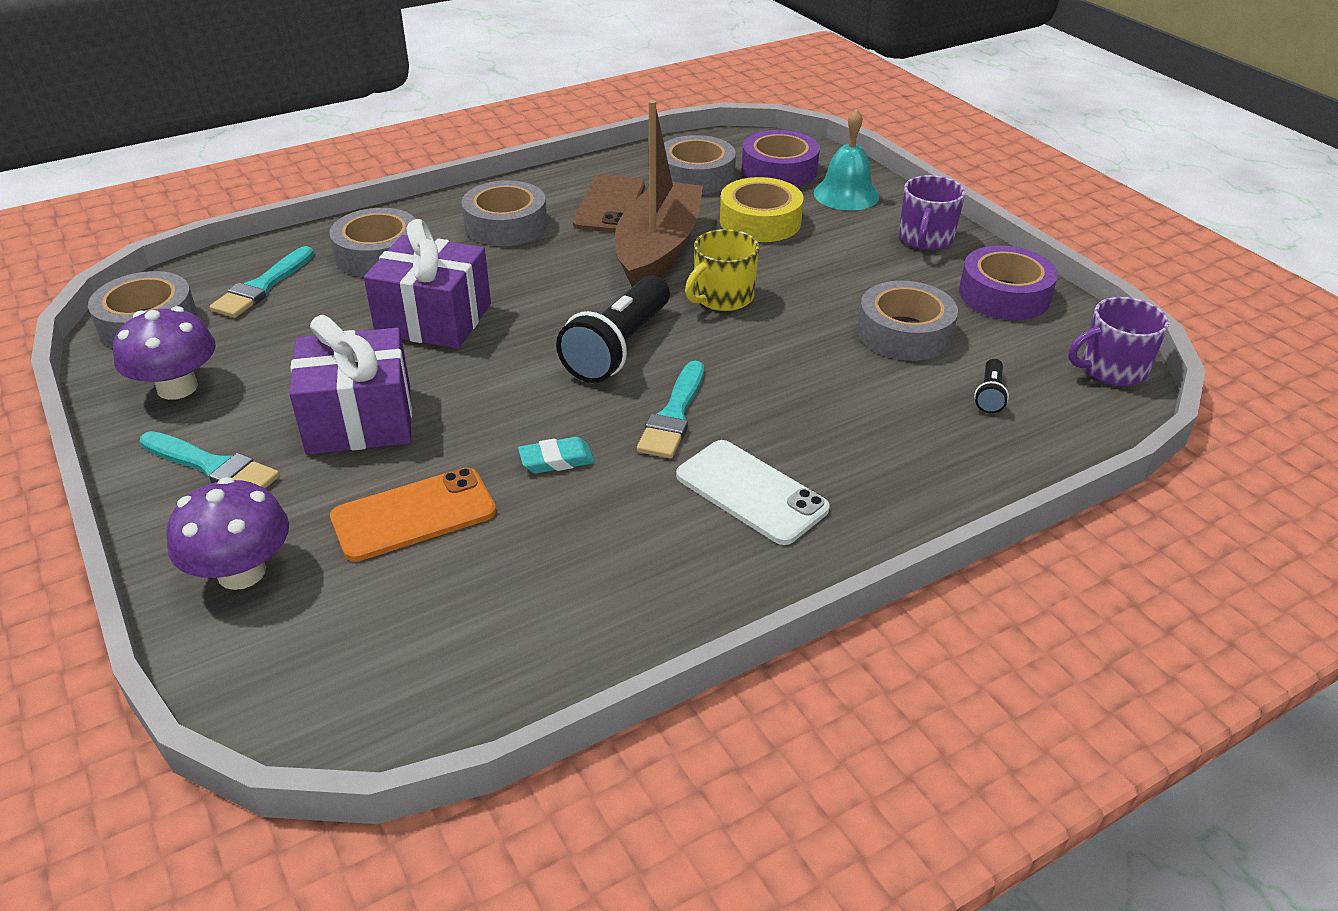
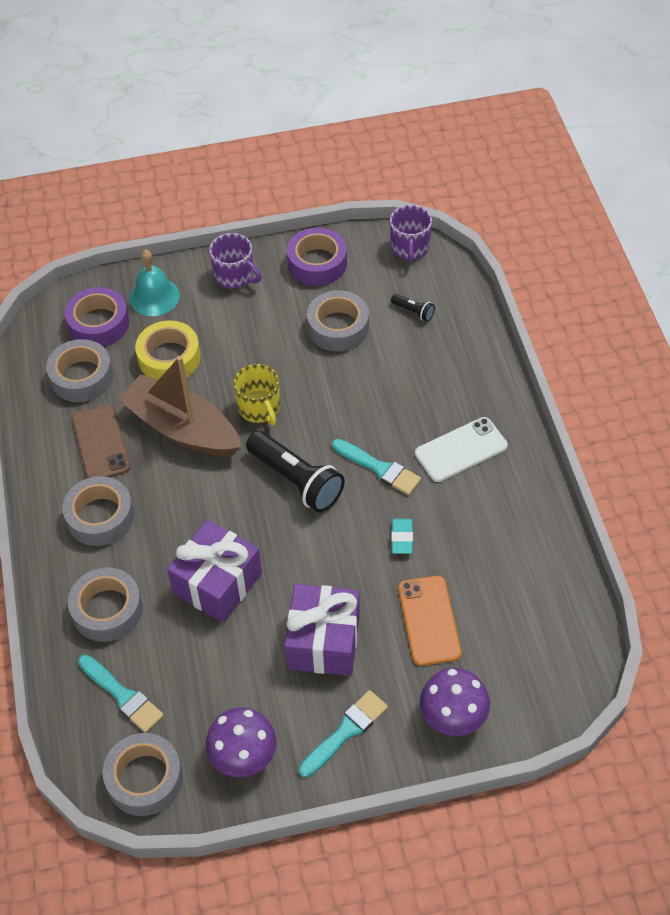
camera: 70 degrees left, 15 degrees up
(609, 205) = (100, 443): brown phone -> brown phone turned 45 degrees clockwise

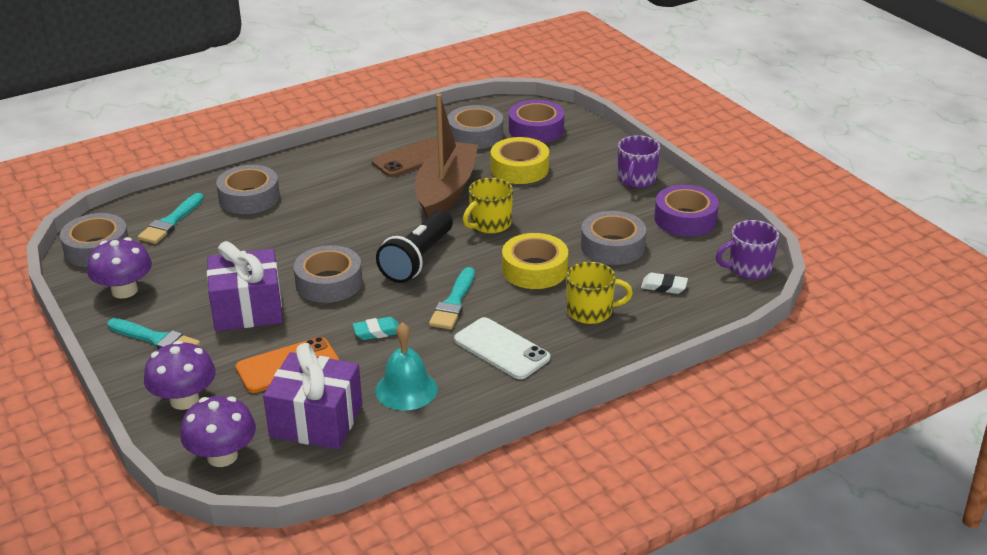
camera: 70 degrees right, 20 degrees down
(100, 517) = (338, 174): grey tape -> grey tape (329, 282)
(154, 296) = (583, 147): turquoise bell -> turquoise bell (406, 389)
(217, 583) = (291, 242): purple gift -> purple gift (316, 421)
(351, 394) = (534, 269): none -> yellow tape
(413, 311) = (664, 286): black flashlight -> white eraser
(430, 372) = (591, 311): none -> yellow mug
(544, 693) = (222, 456): none -> purple mushroom

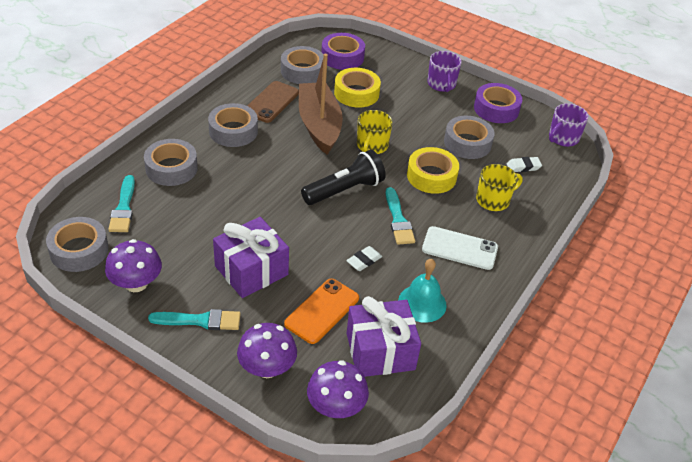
camera: 30 degrees left, 10 degrees up
(329, 282) = (295, 228): grey tape -> grey tape (233, 131)
(377, 332) = (364, 261): turquoise eraser -> white eraser
(417, 259) = (344, 190): black flashlight -> black flashlight turned 120 degrees counterclockwise

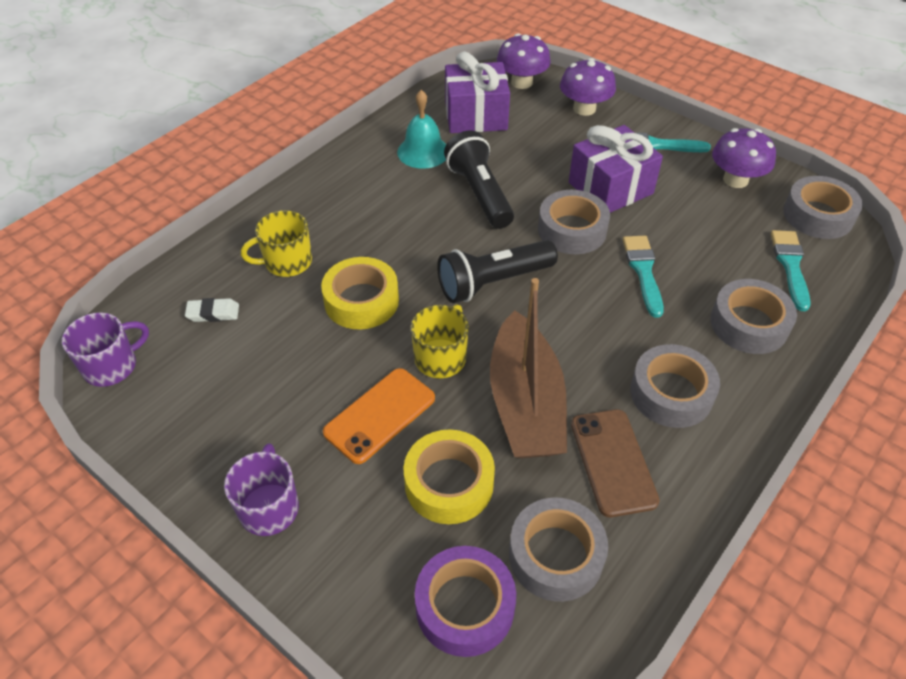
camera: 170 degrees left, 5 degrees up
(271, 102) = (613, 462): brown phone -> brown phone turned 45 degrees counterclockwise
(322, 311) = (531, 148): orange phone -> orange phone (380, 415)
(364, 261) = (479, 194): white eraser -> black flashlight
(398, 220) = (427, 239): turquoise brush -> turquoise brush (643, 271)
(459, 248) = (360, 203): white phone -> none
(467, 143) = (281, 359): grey tape -> grey tape (572, 230)
(496, 109) = (191, 436): purple tape -> none

